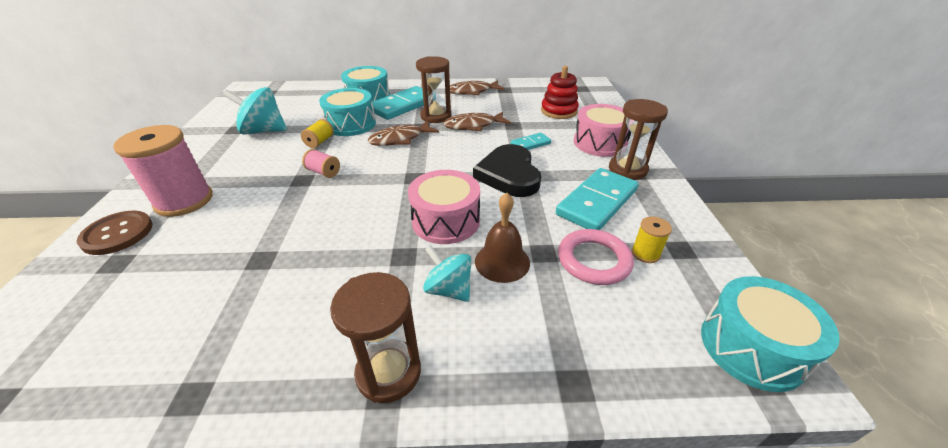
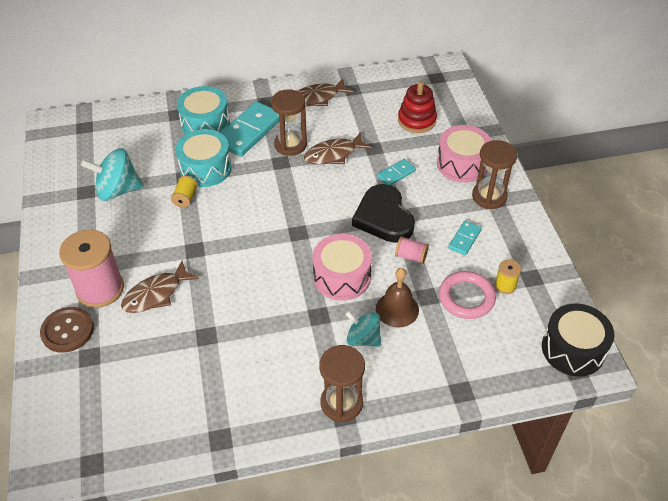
camera: 10 degrees left, 10 degrees up
(323, 172) = (210, 238): pink spool -> pink spool (411, 256)
(400, 139) = (266, 184): brown fish -> brown fish (156, 294)
(596, 202) = (464, 239): turquoise domino -> turquoise domino, size x0.50
(751, 347) = (573, 349): turquoise drum -> black drum

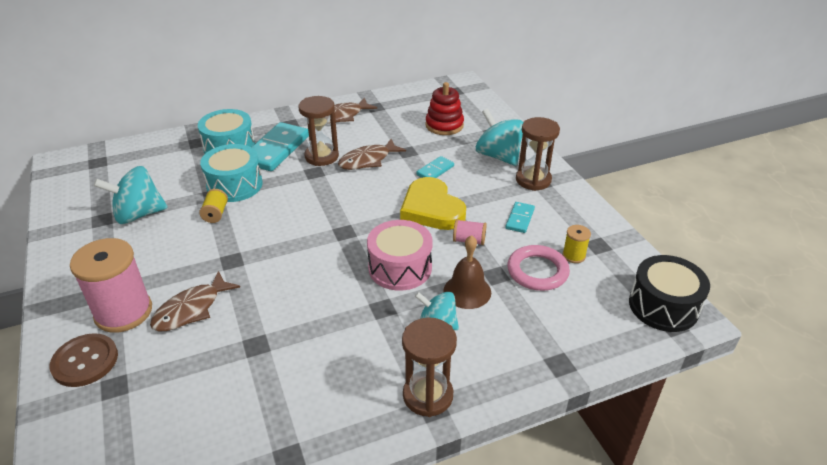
camera: 10 degrees left, 10 degrees down
(383, 217) = (432, 209): black heart -> yellow heart
(462, 164) = (498, 156): pink drum -> turquoise spinning top

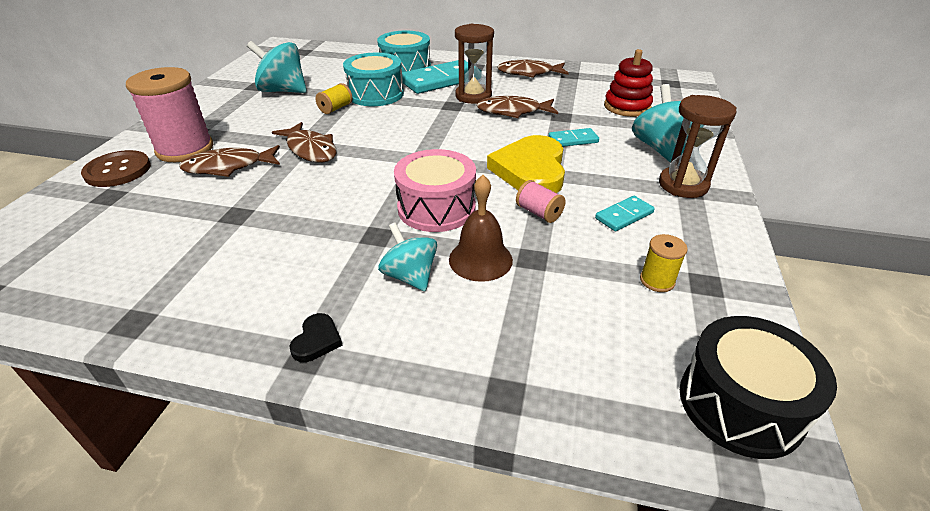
camera: 35 degrees right, 0 degrees up
(244, 262) = (310, 150): none -> brown fish
(428, 395) = (317, 340): brown hourglass -> black heart
(537, 271) = (588, 276): pink ring -> none

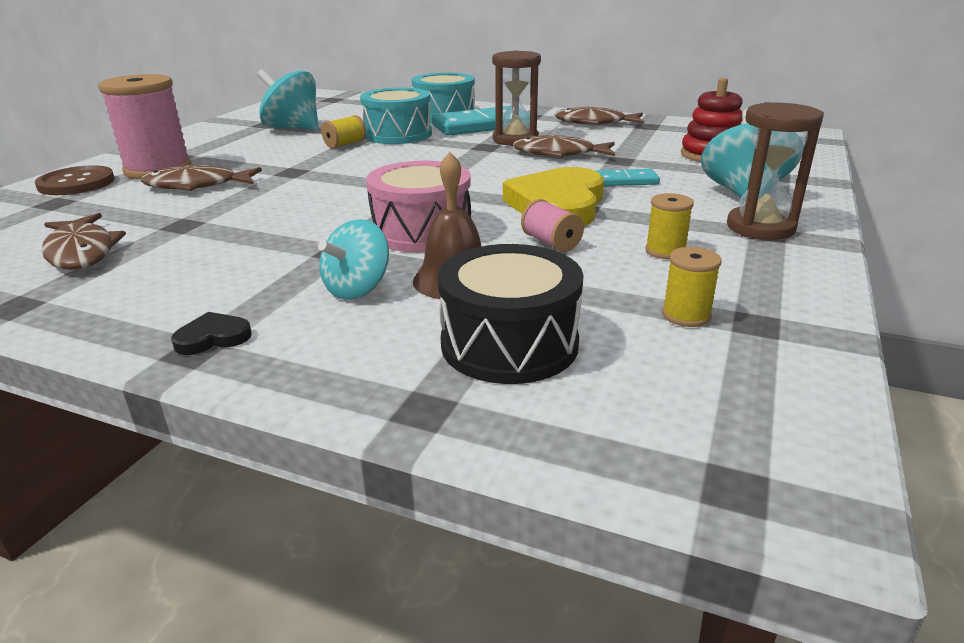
camera: 10 degrees right, 10 degrees down
(310, 150) = (297, 176): brown fish -> brown fish (82, 252)
(317, 340) = (213, 338): black heart -> black heart turned 135 degrees counterclockwise
(410, 276) = (357, 289): turquoise spinning top -> turquoise spinning top turned 120 degrees counterclockwise
(624, 215) = (665, 251): turquoise domino -> yellow spool
(740, 404) = (761, 451): black drum -> black drum (509, 344)

